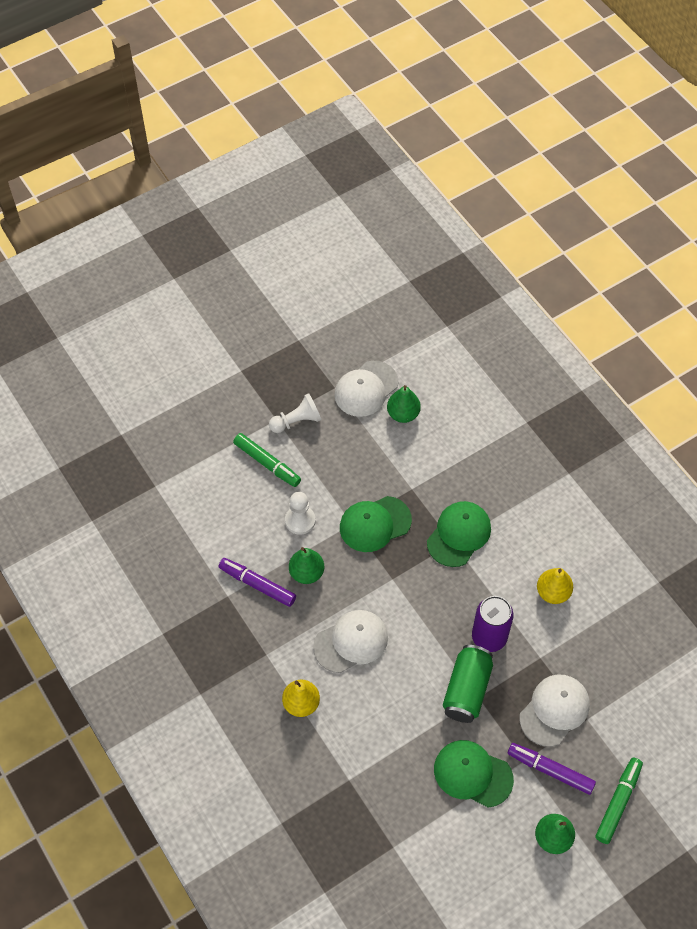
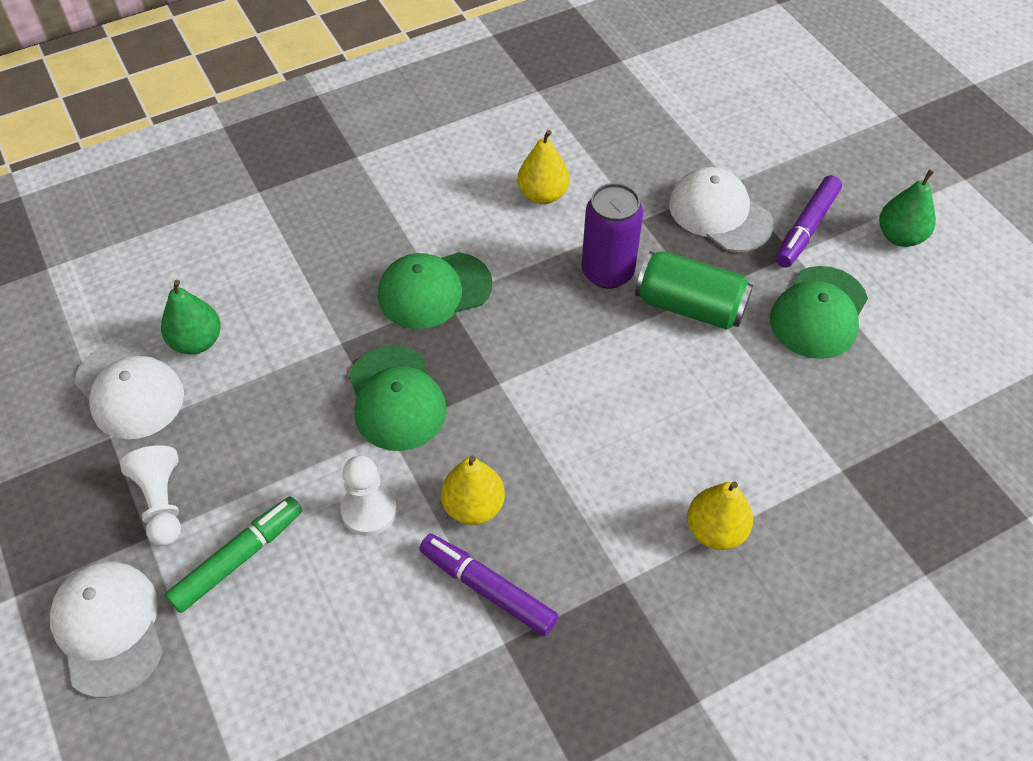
camera: 85 degrees left, 5 degrees down
(257, 585) = (487, 589): purple marker -> purple marker turned 90 degrees clockwise
(306, 573) = (473, 506): green pear -> yellow pear
(351, 642) = (607, 449): white cap -> white cap (109, 628)
(459, 535) = (434, 290): green cap -> green cap turned 60 degrees counterclockwise
(618, 802) = (843, 167): green marker -> none

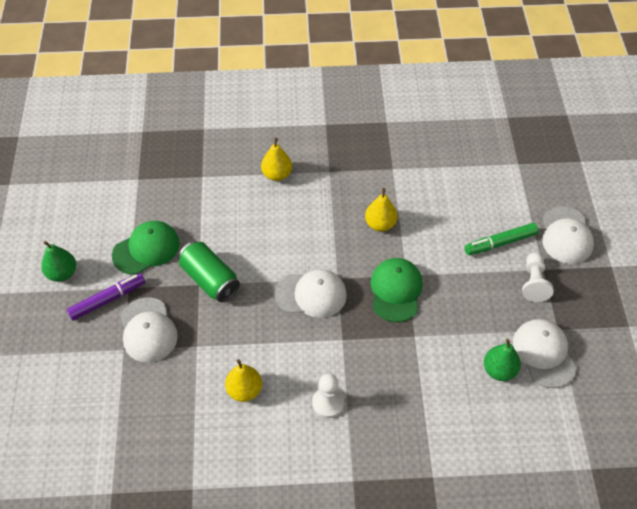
camera: 155 degrees left, 0 degrees up
(369, 510) = (431, 241): white pawn -> white pawn (328, 403)
(434, 290) = (347, 348): green cap -> none
(487, 589) = (390, 189): purple marker -> none
(526, 342) = (311, 294): none -> white cap
(607, 272) = (240, 319): purple can -> none

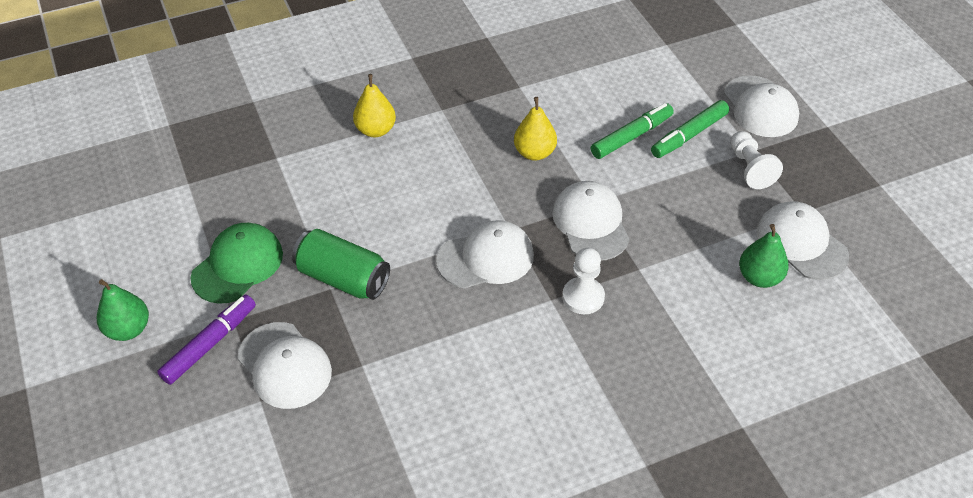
camera: 20 degrees left, 5 degrees down
(244, 390) = (452, 400): yellow pear -> none
(328, 403) = (569, 381): white pawn -> white pawn (583, 297)
(396, 291) = (590, 223): green cap -> white cap
(456, 231) = (631, 136): none -> green marker

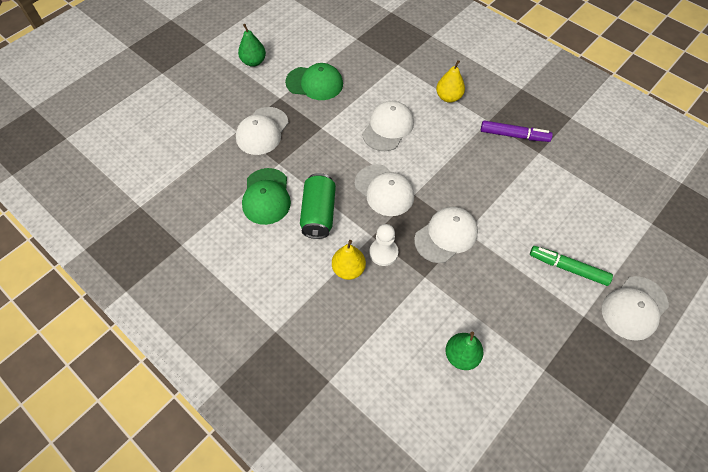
camera: 65 degrees right, 10 degrees up
(210, 344) = (260, 96): purple marker -> purple marker (514, 135)
(343, 278) = (331, 130): green can -> green can (318, 213)
(414, 401) = (266, 196): none -> green cap
(534, 153) = (486, 183): yellow pear -> yellow pear (348, 269)
(631, 136) = (540, 232): green marker -> none
(750, 168) = (563, 319): white pawn -> none
(801, 243) = (511, 376): white cap -> white cap (388, 128)

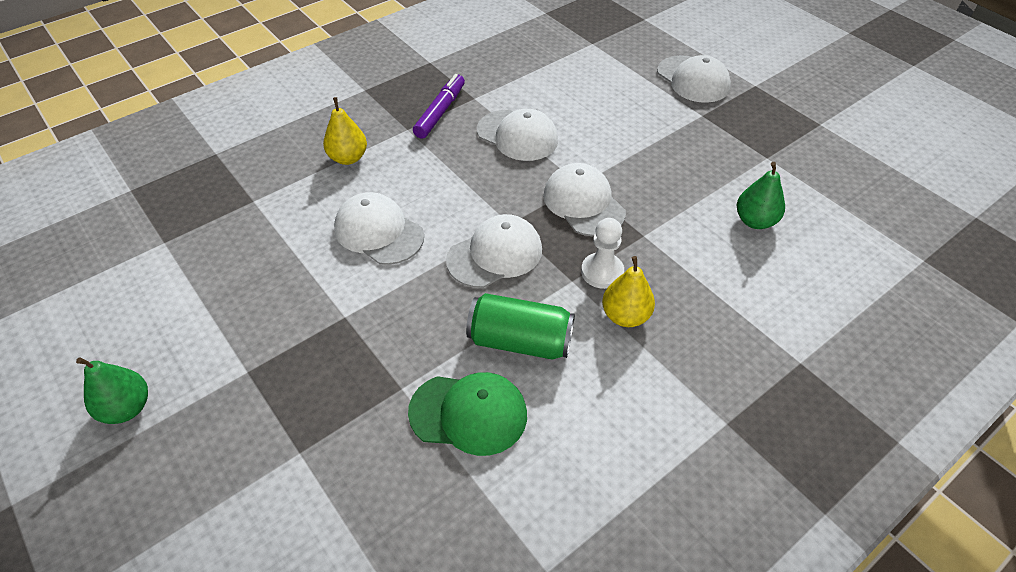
camera: 80 degrees left, 10 degrees down
(262, 131) = (317, 407): white cap -> white cap (517, 135)
(314, 83) = (238, 314): green cap -> none
(568, 268) = (642, 112): green marker -> none

